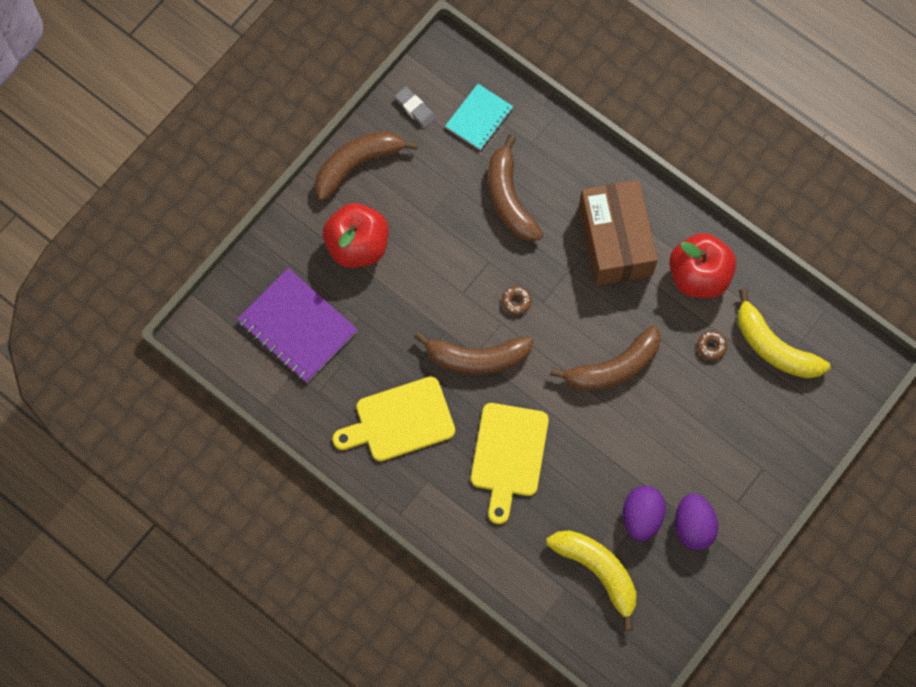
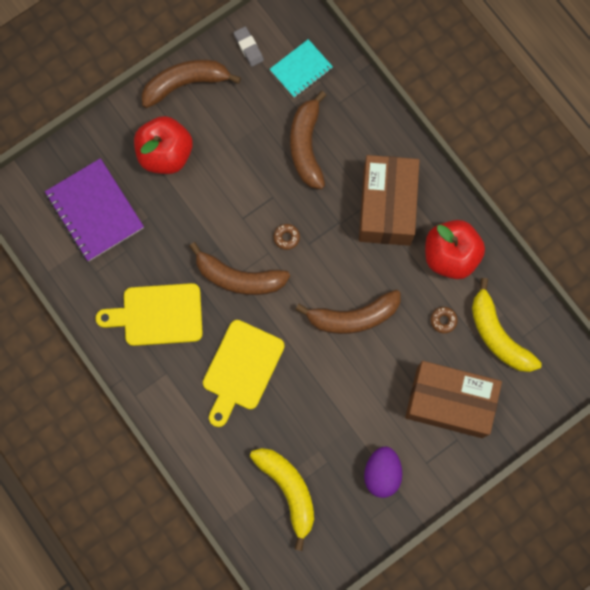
camera: 15 degrees right, 5 degrees up
(641, 517) = (339, 453): purple egg -> none
(743, 431) = (449, 402): none -> brown box

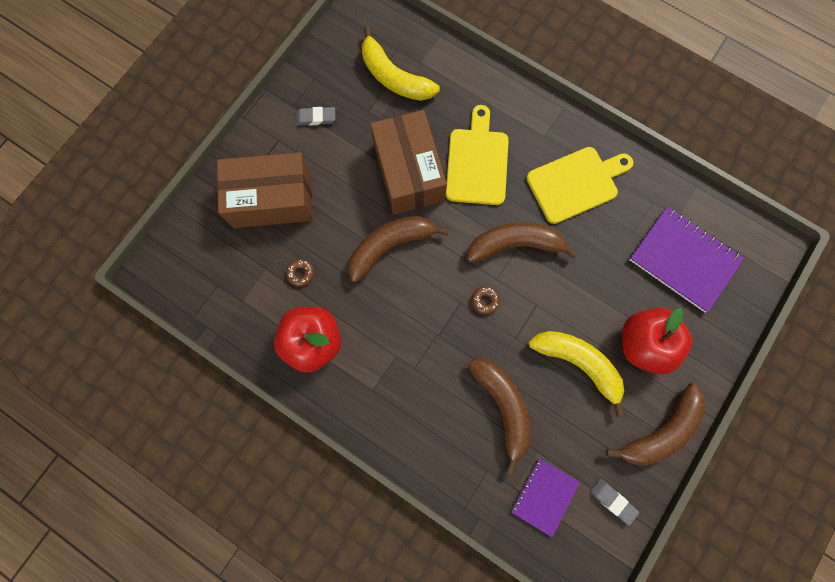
camera: 160 degrees right, 0 degrees up
(301, 69) = (544, 496): turquoise notebook -> purple notebook
(382, 473) = (316, 118): purple egg -> grey eraser
(386, 206) = (395, 370): brown box -> brown box (409, 172)
(497, 335) = (242, 278): yellow banana -> yellow banana (578, 363)

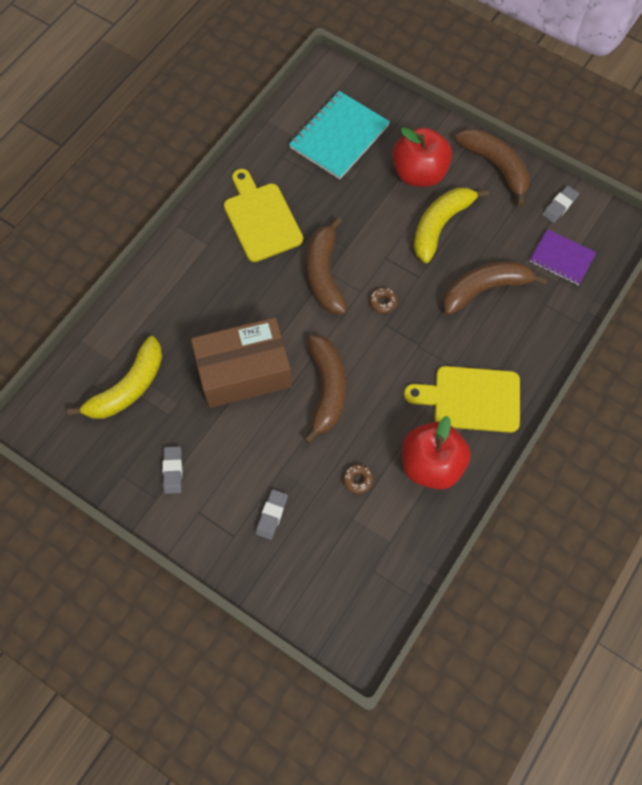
camera: 90 degrees left, 10 degrees down
(272, 199) = (272, 515): brown box -> grey eraser
(390, 246) = (326, 389): brown banana -> brown banana turned 150 degrees counterclockwise
(477, 162) = (235, 306): yellow cutting board -> yellow cutting board (471, 399)
(684, 259) = (339, 137): purple notebook -> turquoise notebook

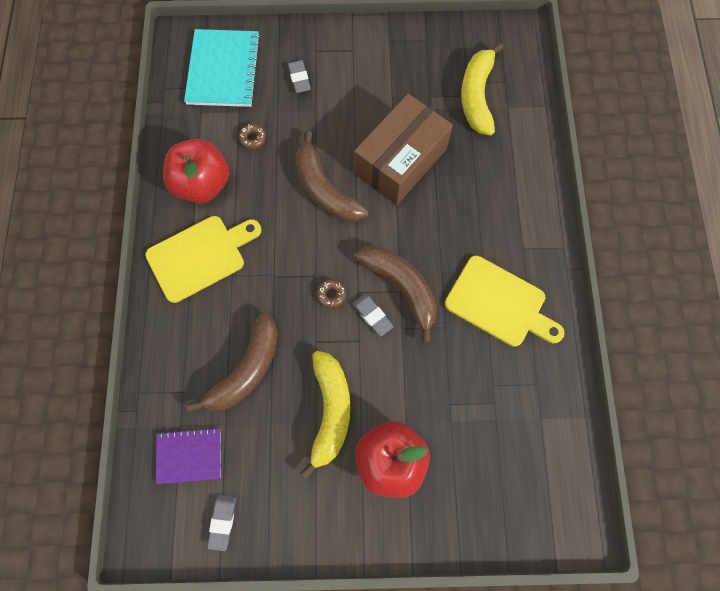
camera: 145 degrees right, 5 degrees up
(173, 471) = (393, 63): grey eraser -> grey eraser (372, 316)
(339, 137) = (501, 449): turquoise notebook -> turquoise notebook (224, 70)
(496, 167) = (317, 527): brown banana -> none

